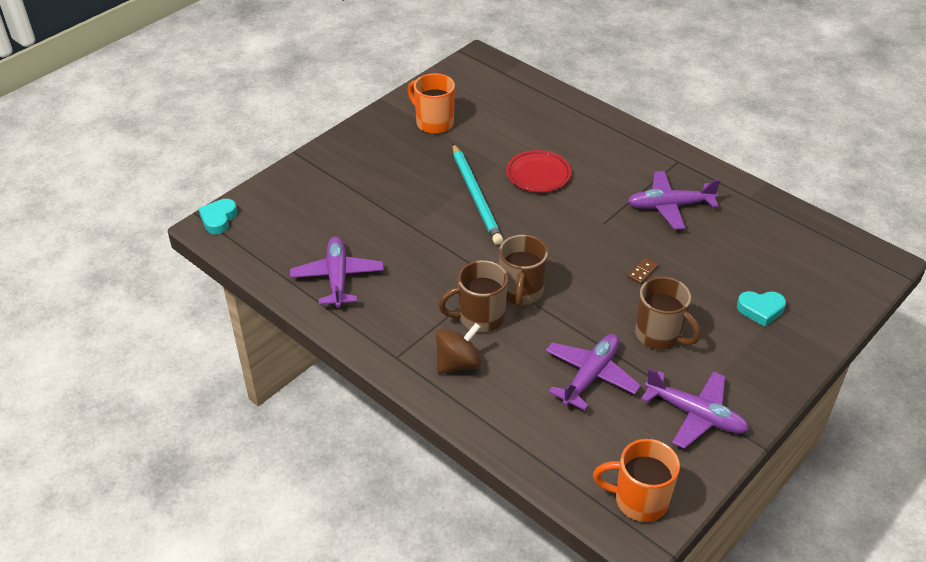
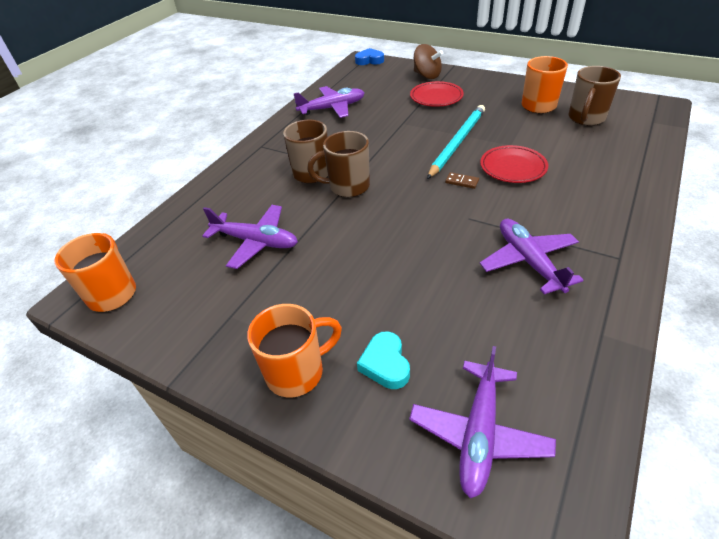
camera: 80 degrees right, 0 degrees up
(218, 219) = (369, 60): turquoise heart -> blue heart
(368, 186) = (436, 97): none -> red plate
(458, 363) = (259, 172): brown spinning top -> brown spinning top (427, 75)
(476, 196) = (457, 142): turquoise pencil -> turquoise pencil turned 150 degrees clockwise
(642, 272) = (407, 255): brown domino -> brown domino (462, 182)
(659, 335) = (318, 280): brown mug -> brown mug (586, 118)
(695, 415) = (213, 321): purple plane -> purple plane (479, 434)
(761, 362) = (297, 372): none -> orange mug

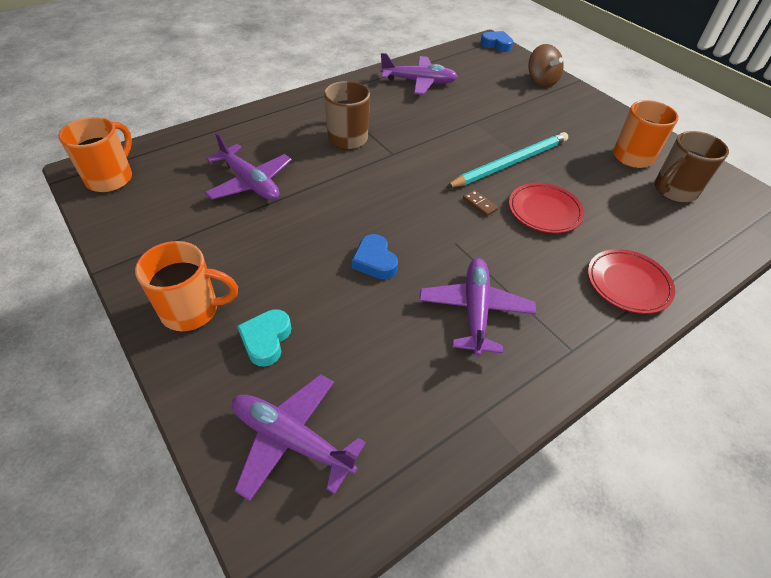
camera: 20 degrees right, 5 degrees up
(348, 186) = (369, 165): brown mug -> none
(419, 259) = (375, 261): none -> blue heart
(436, 97) = (530, 108): red plate -> red plate (628, 284)
(479, 434) = (291, 439): purple plane -> purple plane turned 75 degrees clockwise

